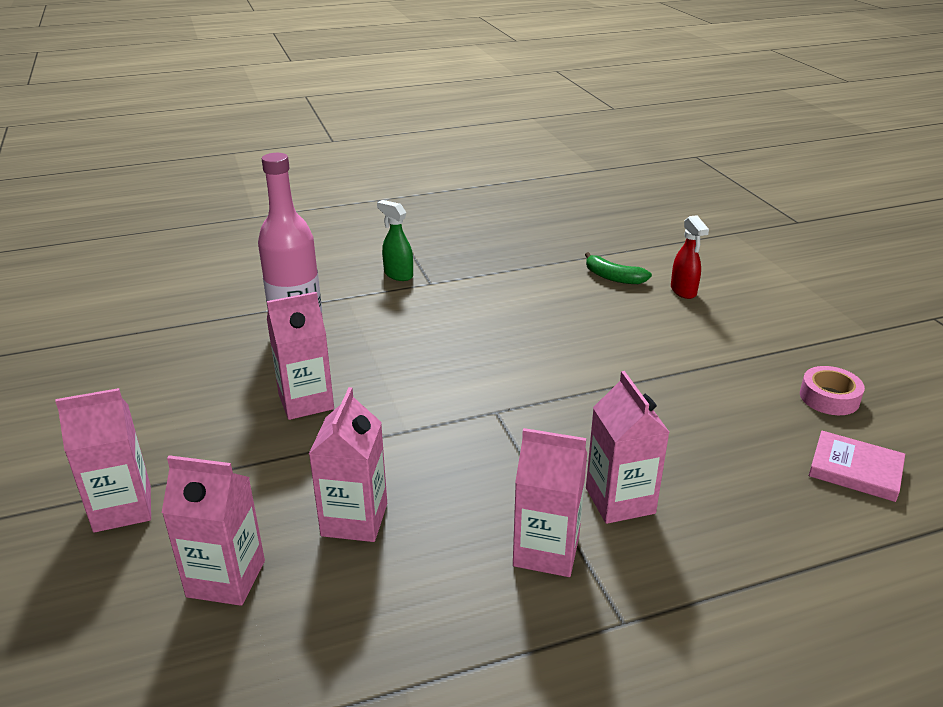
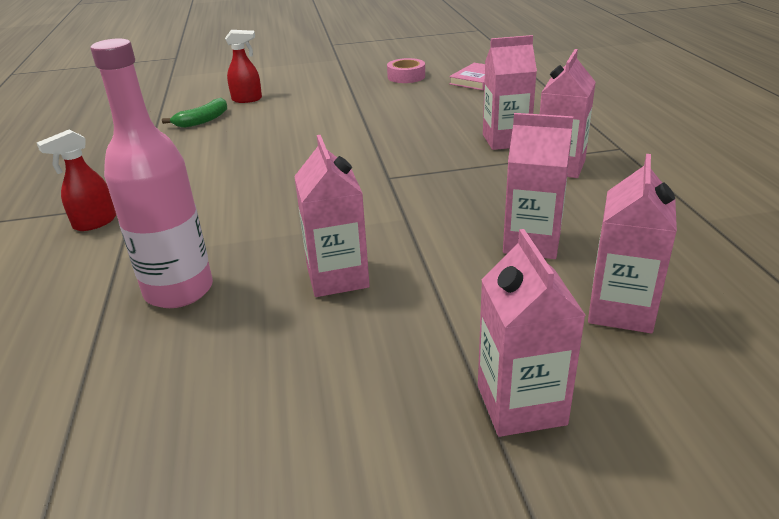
camera: 80 degrees left, 0 degrees up
(398, 275) = (94, 223): green spray bottle -> red spray bottle

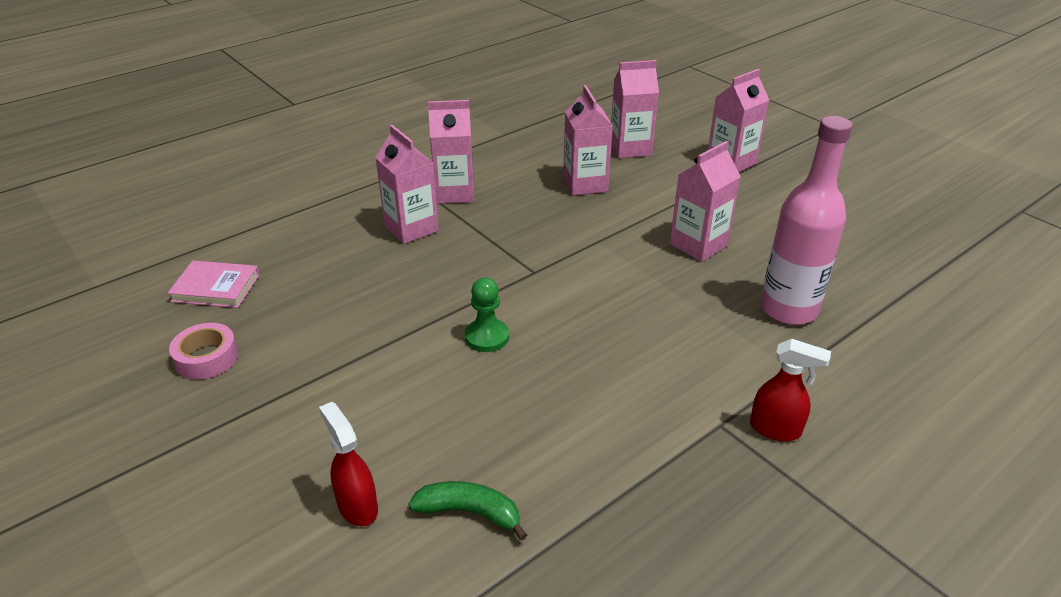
camera: 120 degrees left, 5 degrees up
(329, 146) = (487, 337): none -> green pawn

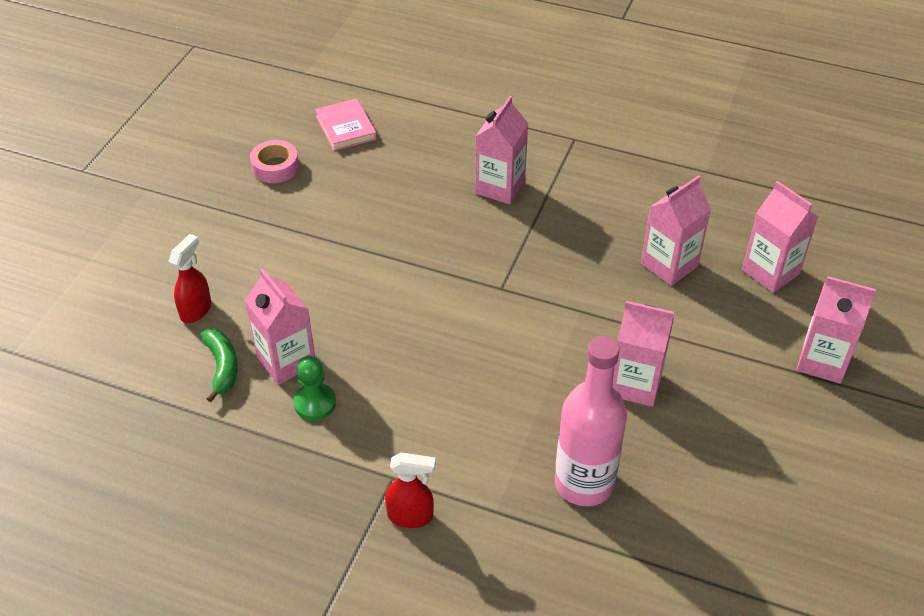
camera: 60 degrees right, 10 degrees up
(454, 193) = (574, 186): pink carton -> pink carton (286, 361)
(487, 337) = (397, 297): green pawn -> green pawn (315, 403)
(775, 429) = (411, 516): red spray bottle -> red spray bottle turned 75 degrees counterclockwise

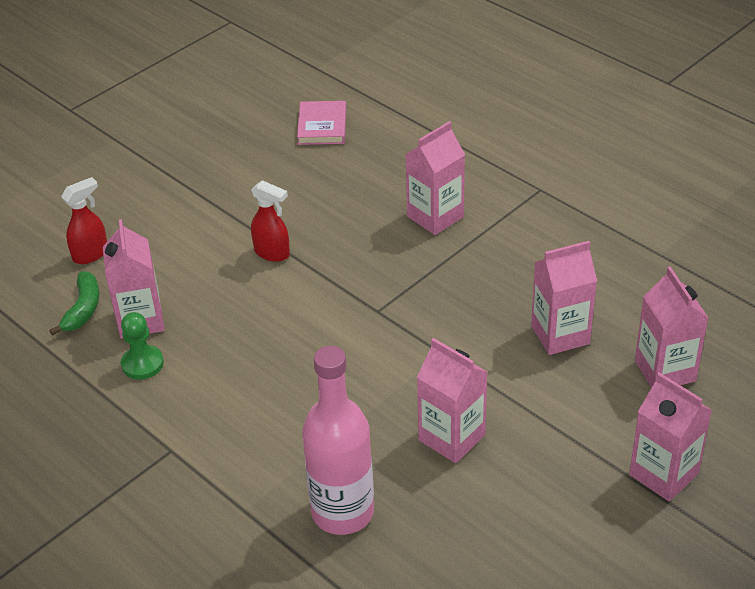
camera: 25 degrees right, 5 degrees down
(275, 167) = (236, 146): pink tape -> none
(411, 516) = (165, 489): red spray bottle -> red spray bottle (272, 253)

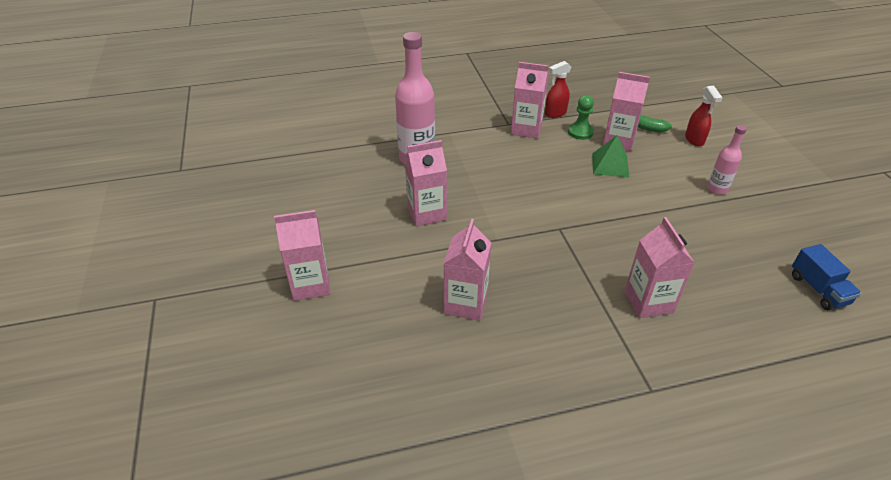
camera: 120 degrees right, 0 degrees up
(197, 214) = (717, 189): none -> pink bottle
(209, 310) = (610, 165): none -> green pyramid
(272, 253) = (652, 206): red spray bottle -> red spray bottle (555, 113)
(322, 126) = (818, 289): pink book -> blue truck
(665, 370) = (383, 339): pink carton -> pink carton (526, 129)

